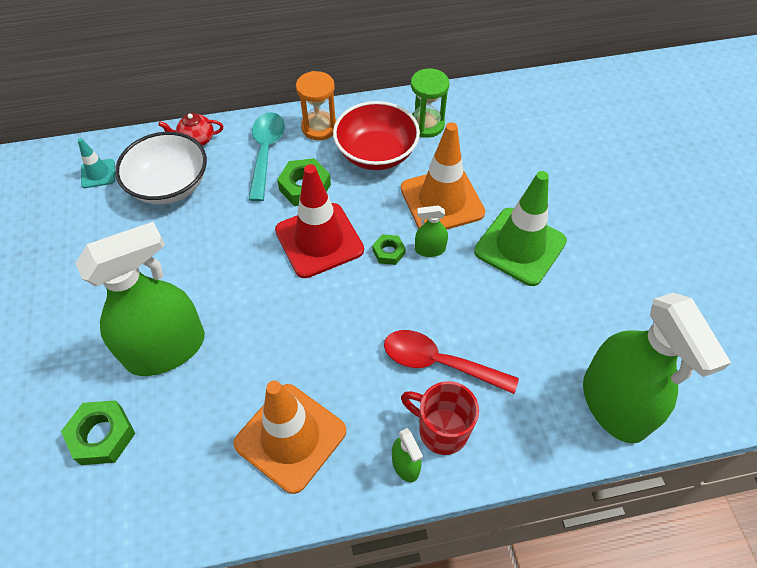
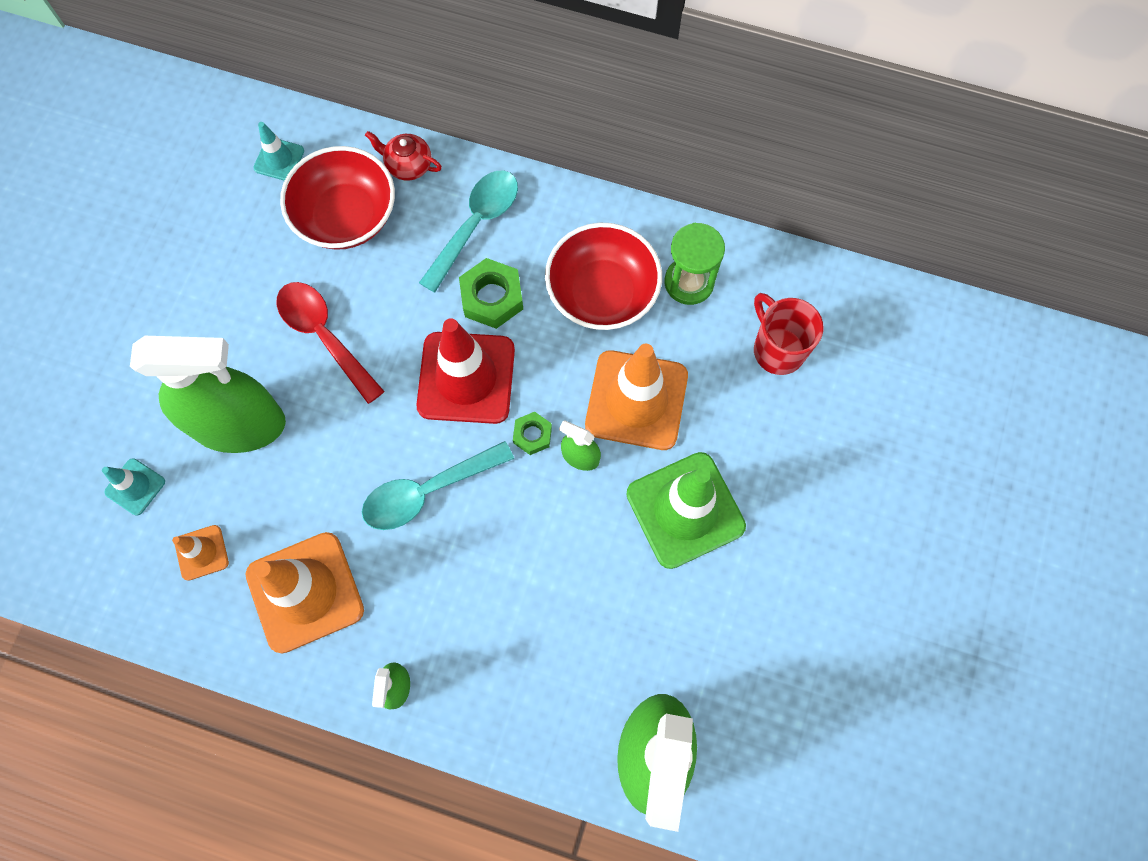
camera: 30 degrees right, 15 degrees up
(102, 436) = (135, 487): green nut -> turquoise traffic cone
(169, 185) = (346, 216): white bowl -> red bowl
(187, 454) = (202, 552): none -> orange traffic cone
(319, 127) = (558, 220): orange hourglass -> none
(339, 322) = (427, 491): none -> turquoise spoon
(439, 362) = (500, 598): red spoon -> red spoon (325, 336)
(441, 430) = (454, 672): red mug -> red mug (777, 349)

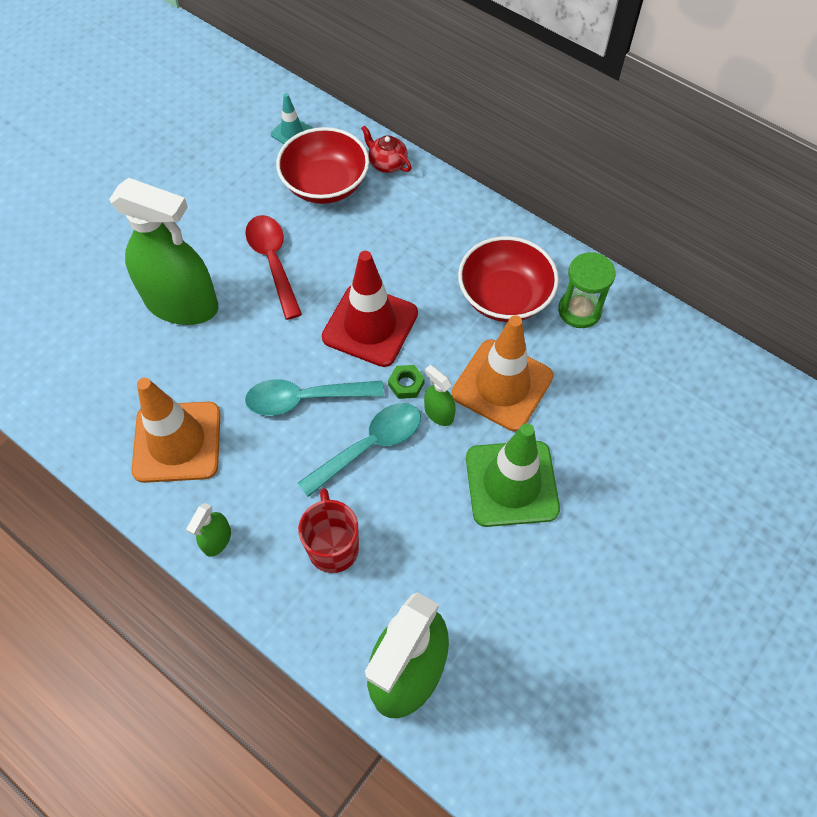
camera: 20 degrees right, 10 degrees down
(135, 487) = (85, 323): turquoise traffic cone -> none
(202, 552) = (112, 386): orange traffic cone -> none
(476, 225) = (422, 219): turquoise spoon -> turquoise spoon (370, 446)
(492, 297) = (414, 274): green nut -> none
(777, 349) = (637, 383): red mug -> red mug (333, 546)

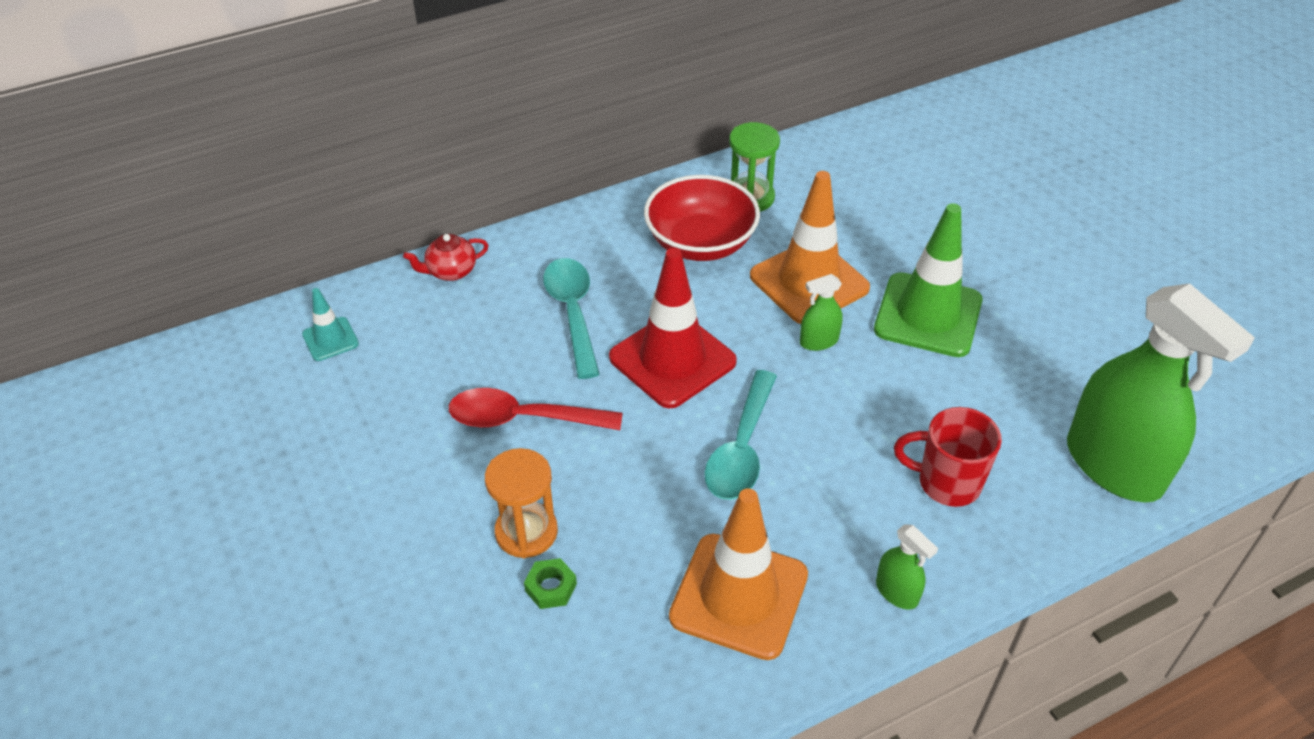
camera: 65 degrees left, 15 degrees down
(182, 304) = (526, 532): green spray bottle -> orange hourglass
(325, 184) = (439, 334): red bowl -> none
(370, 446) = (832, 411): turquoise spoon -> turquoise spoon (573, 313)
(406, 384) = (768, 355): green nut -> green nut (551, 587)

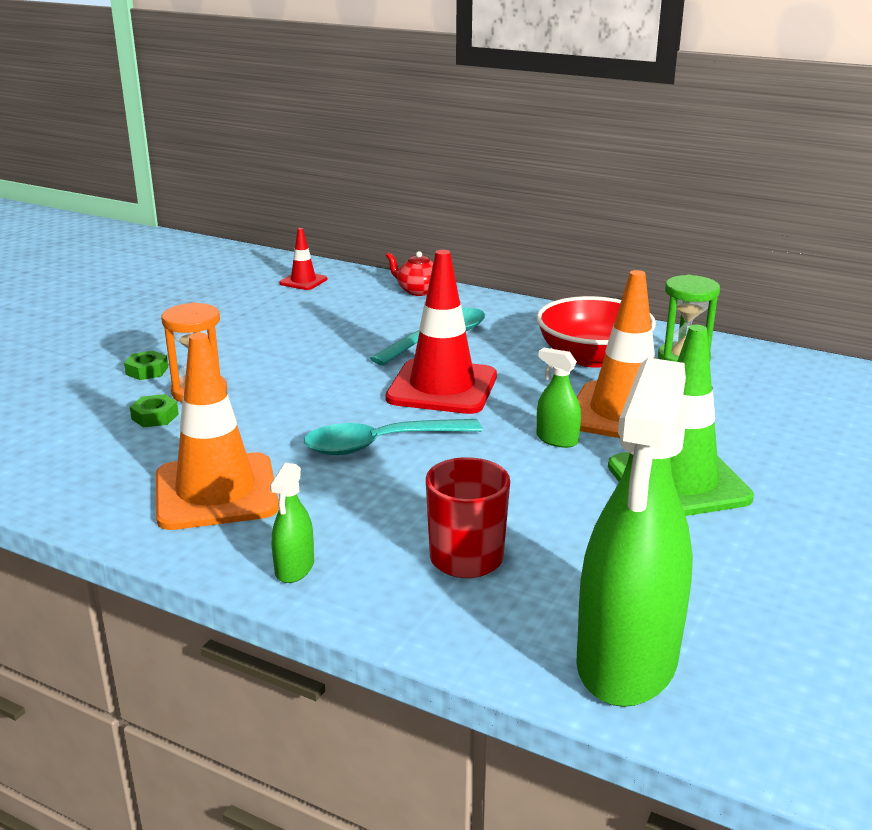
camera: 55 degrees right, 20 degrees down
(330, 339) = (303, 281): turquoise traffic cone -> red traffic cone
(435, 556) = (147, 371): none -> green nut
(523, 418) = (307, 356): red spoon -> none

